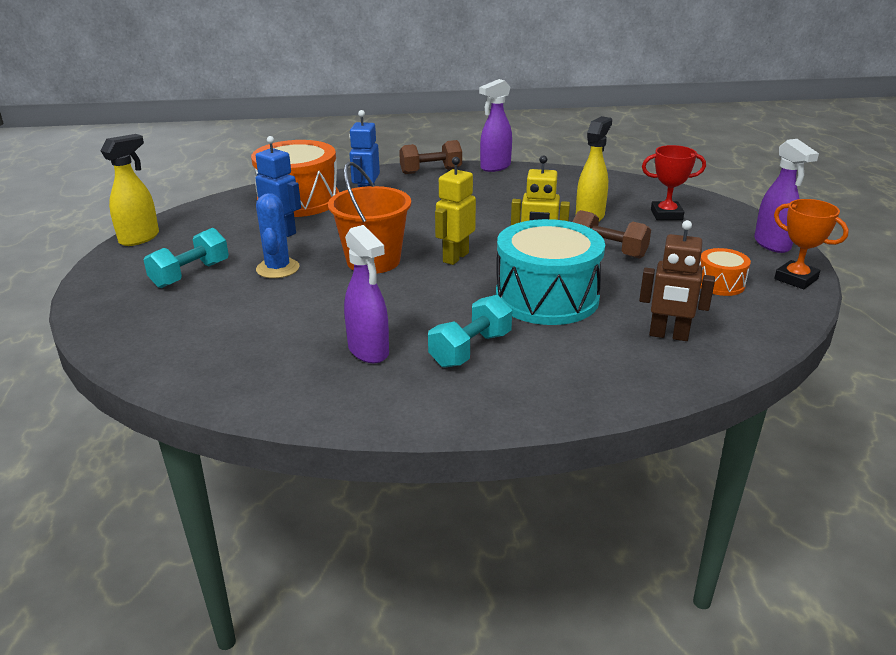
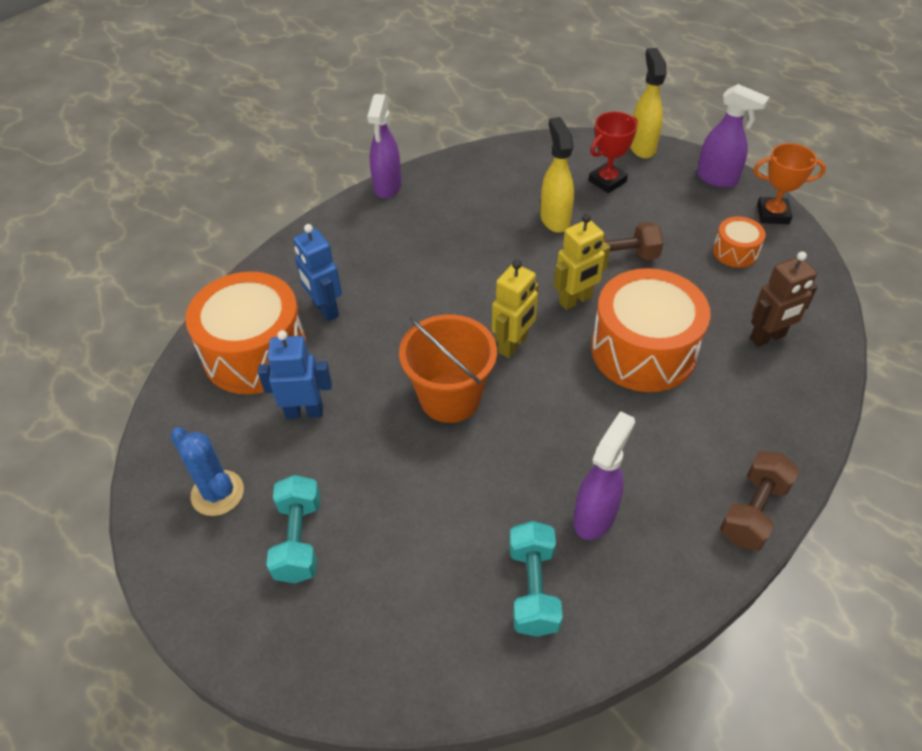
camera: 40 degrees left, 20 degrees up
(140, 238) = (157, 526): yellow spray bottle -> yellow spray bottle (642, 147)
(277, 268) = (375, 469): blue cactus -> blue cactus (217, 493)
(369, 351) = (595, 516): purple spray bottle -> purple spray bottle turned 75 degrees counterclockwise
(431, 171) = (333, 227): brown dumbbell -> brown dumbbell (753, 511)
(455, 257) = (513, 345): yellow robot -> yellow robot turned 135 degrees counterclockwise
(470, 349) = (664, 454): turquoise dumbbell -> turquoise dumbbell (533, 588)
(547, 298) = (643, 350): turquoise drum -> orange drum

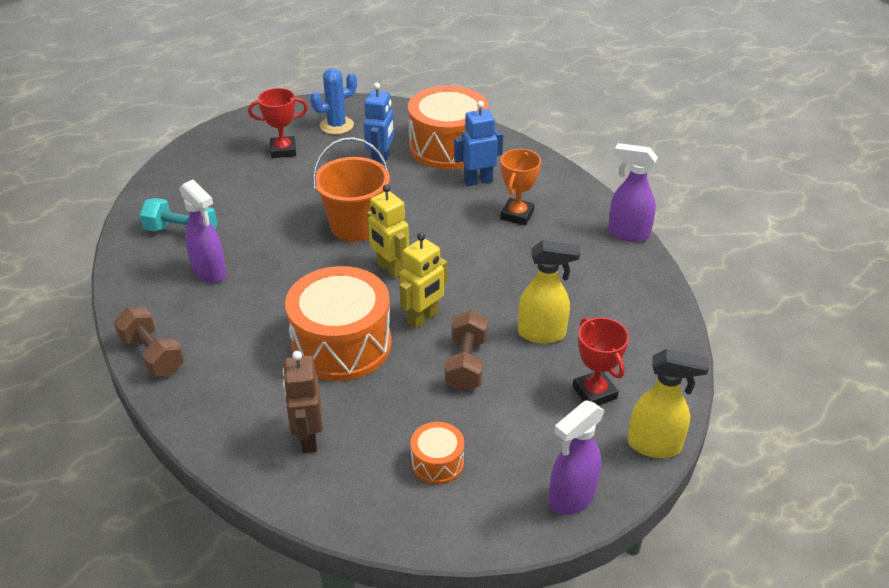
camera: 105 degrees right, 10 degrees down
(298, 539) = (283, 150): turquoise dumbbell -> red trophy
(575, 300) = (423, 318): yellow robot -> yellow robot turned 120 degrees counterclockwise
(773, 214) = (486, 527): orange trophy -> orange trophy (517, 215)

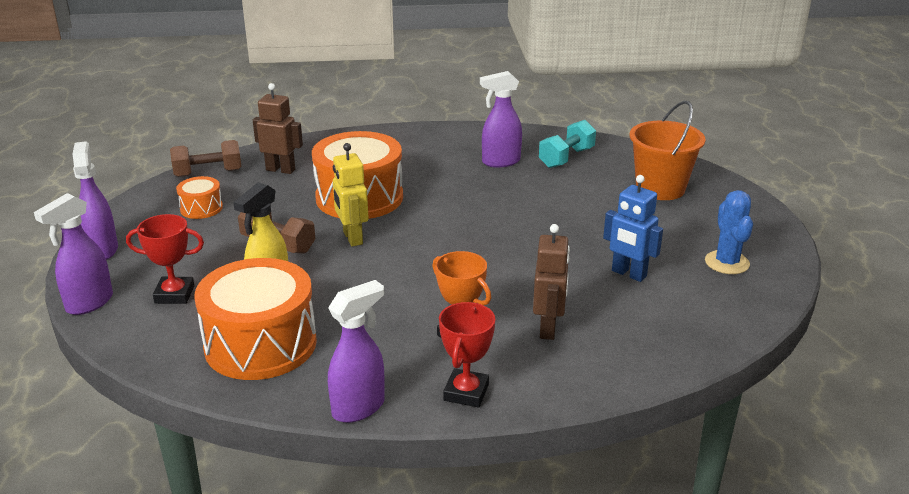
camera: 115 degrees right, 10 degrees down
(152, 355) = (420, 133): brown dumbbell -> brown dumbbell (208, 173)
(283, 150) = (684, 222): red trophy -> red trophy (466, 392)
(355, 226) = (515, 234): orange bucket -> orange bucket (660, 188)
(390, 269) = (434, 238): yellow robot -> none
(448, 147) = (639, 328): orange drum -> orange drum (260, 344)
(478, 181) = (548, 328): blue robot -> brown robot
(655, 445) = (89, 303): yellow spray bottle -> purple spray bottle

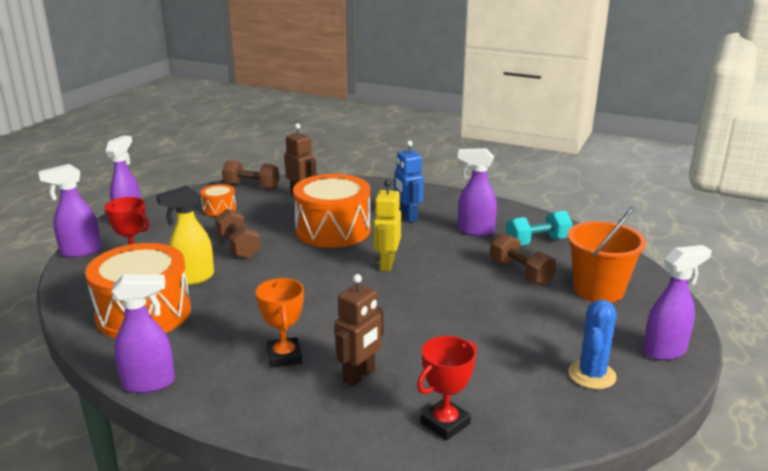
camera: 30 degrees right, 5 degrees down
(352, 238) = (293, 257): yellow robot -> yellow robot (386, 264)
(466, 392) = (236, 402): red trophy -> red trophy (445, 423)
(583, 191) = (520, 273): none -> brown dumbbell
(628, 274) = (483, 354): blue robot -> blue robot (408, 217)
(758, 225) = (665, 351): none -> purple spray bottle

